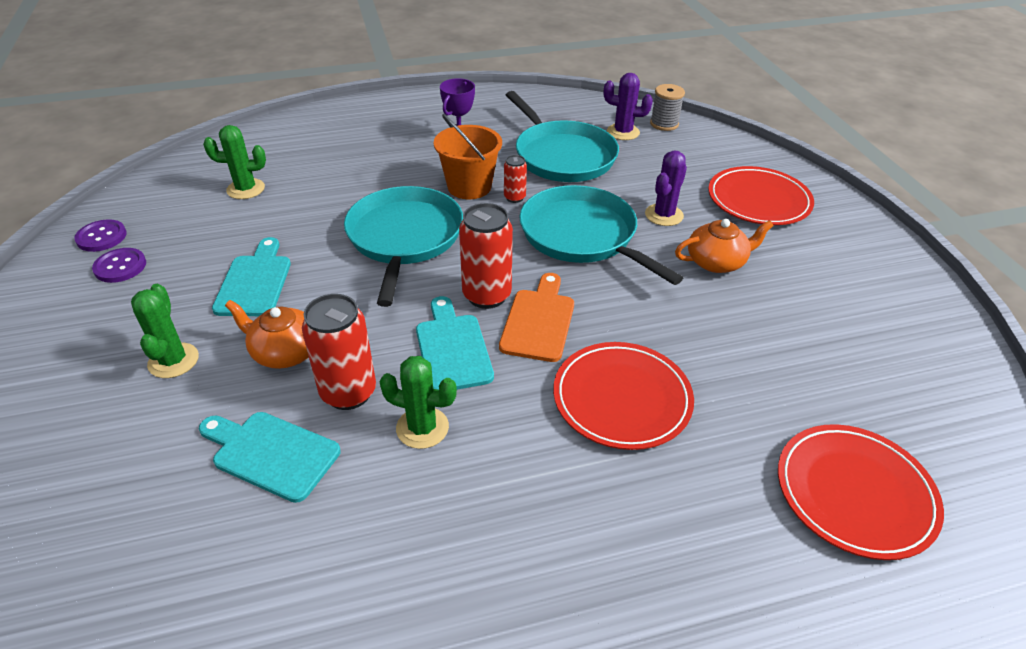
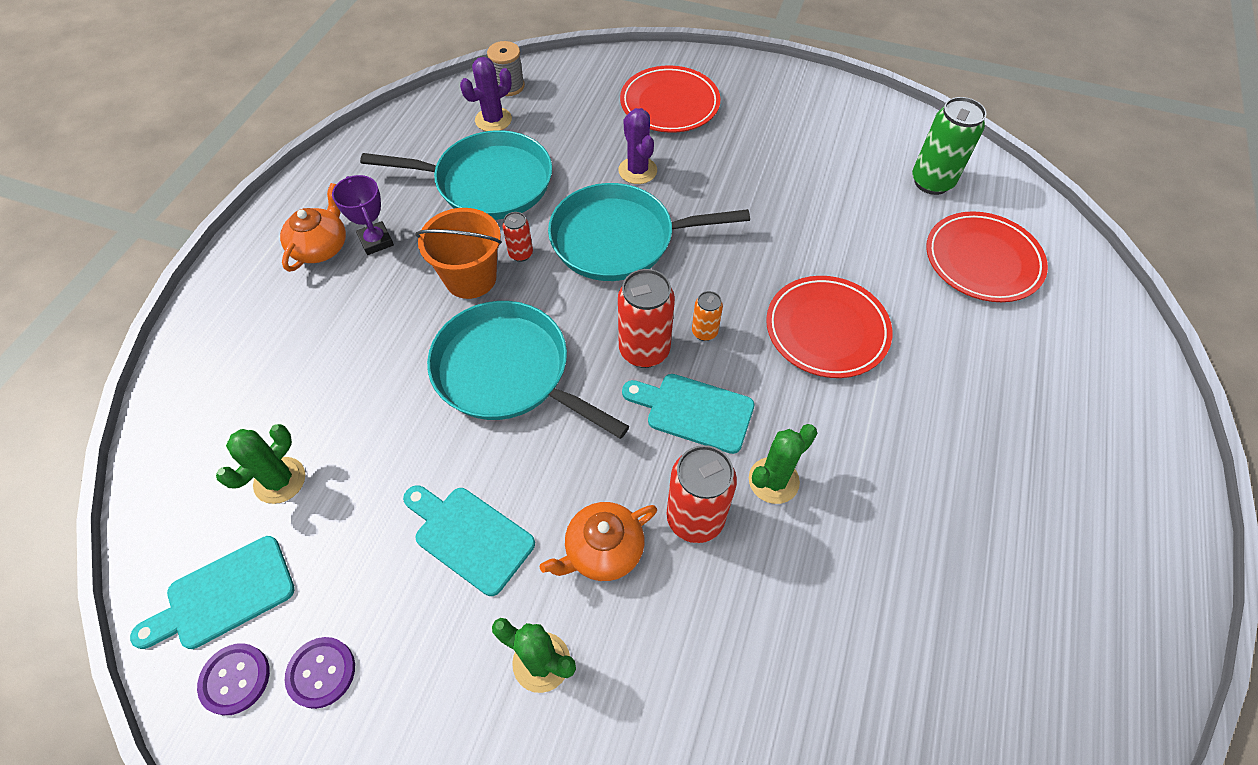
camera: 55 degrees left, 15 degrees up
(271, 453) = (731, 614): turquoise cutting board -> turquoise cutting board (224, 595)
(538, 321) = (704, 332): orange cutting board -> orange can
(717, 262) = (721, 178): orange teapot -> orange teapot (321, 247)
(909, 406) = (931, 182): none -> green can

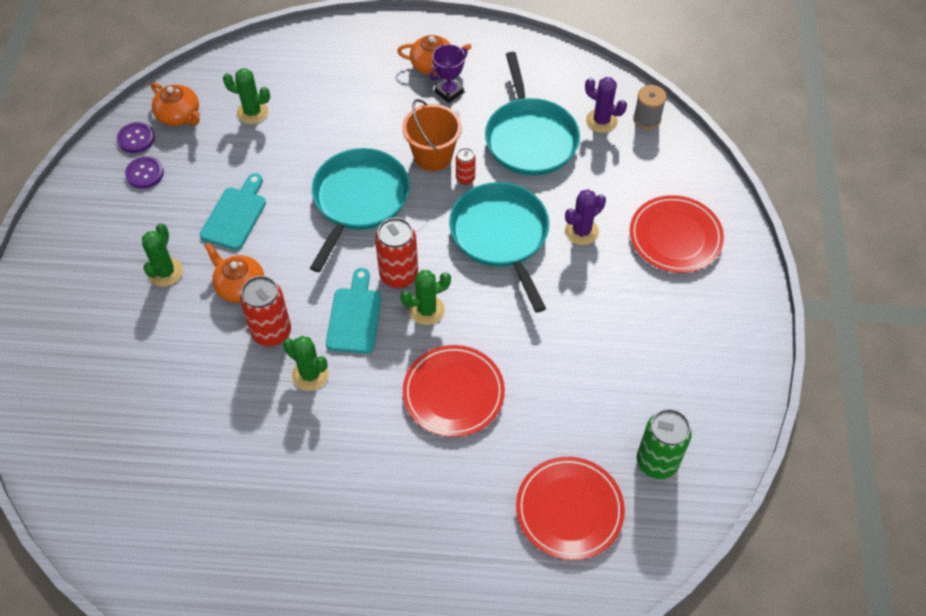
camera: 75 degrees right, 0 degrees up
(224, 595) = (179, 115): turquoise cutting board -> orange teapot
(704, 332) = (427, 310): orange can -> green cactus

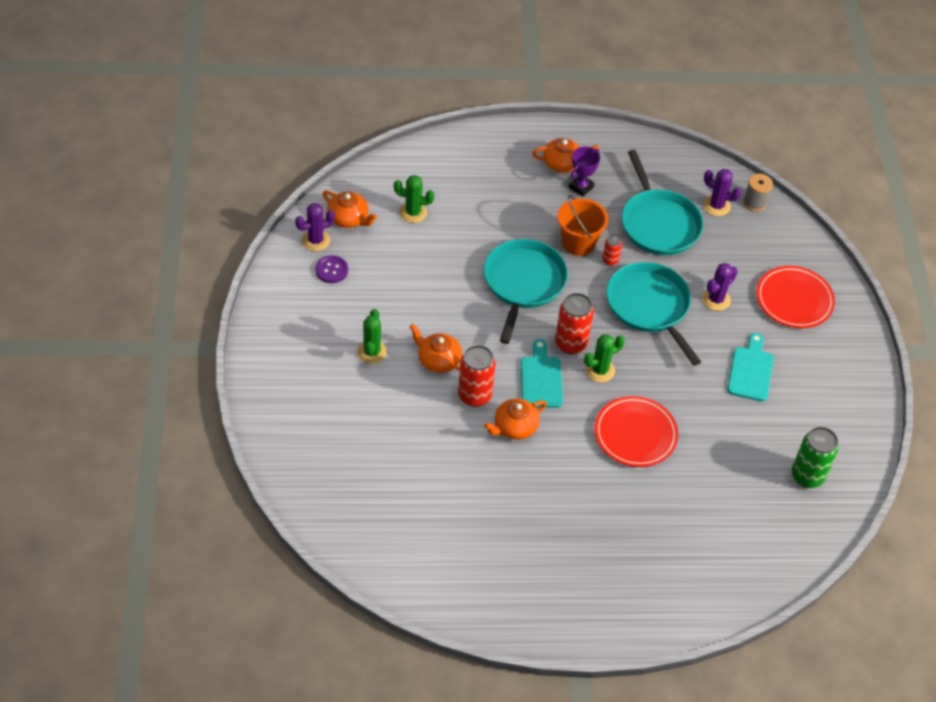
camera: 10 degrees left, 5 degrees down
(136, 138) = (316, 240): purple button -> purple cactus
(235, 215) = (420, 301): turquoise cutting board -> turquoise cutting board (750, 371)
(310, 375) = (514, 427): green cactus -> orange teapot
(569, 510) = (744, 516): red plate -> none

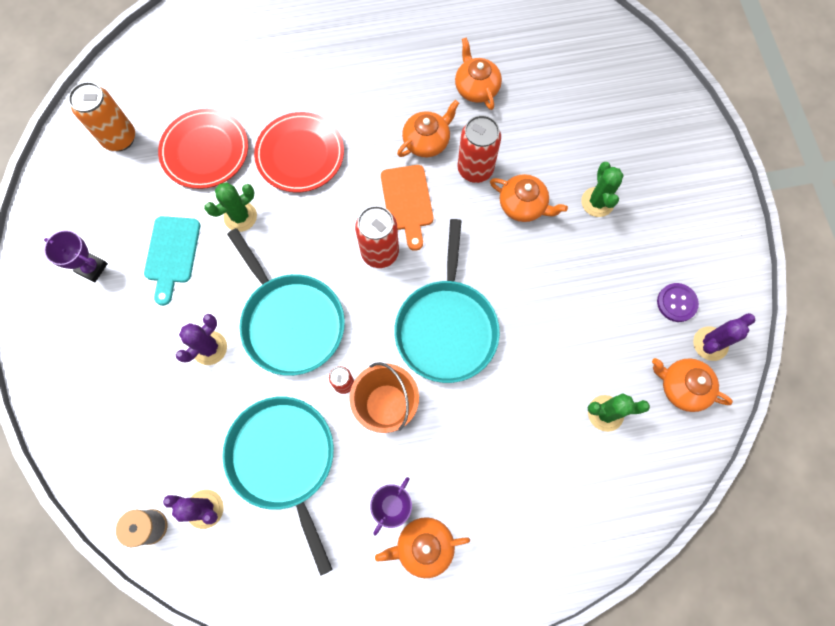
camera: 175 degrees right, 20 degrees up
(457, 469) = (476, 87): none -> orange teapot
(541, 379) = (407, 202): turquoise cutting board -> orange cutting board
(600, 370) = (343, 224): green cactus -> green cactus (240, 216)
(794, 300) = (111, 366): red plate -> red plate (205, 151)
(807, 476) = (120, 138): green can -> orange can
(819, 371) = (92, 268): none -> purple trophy

